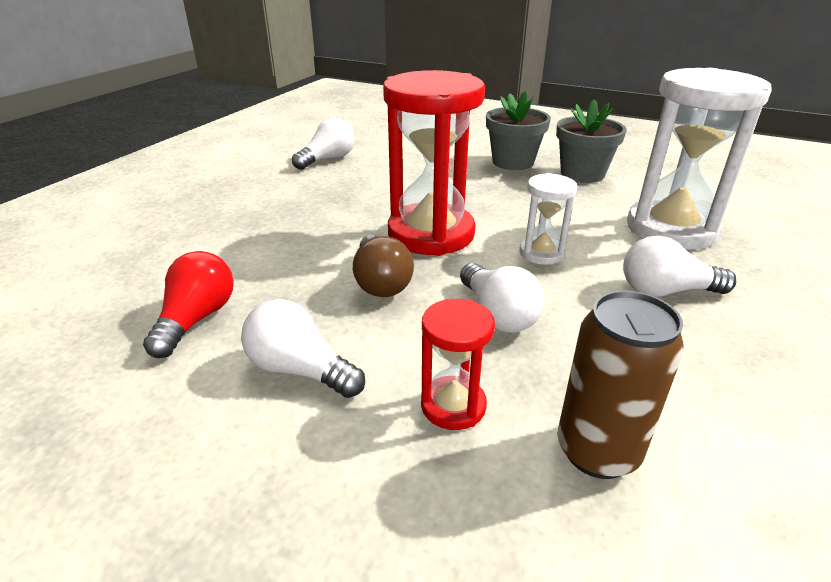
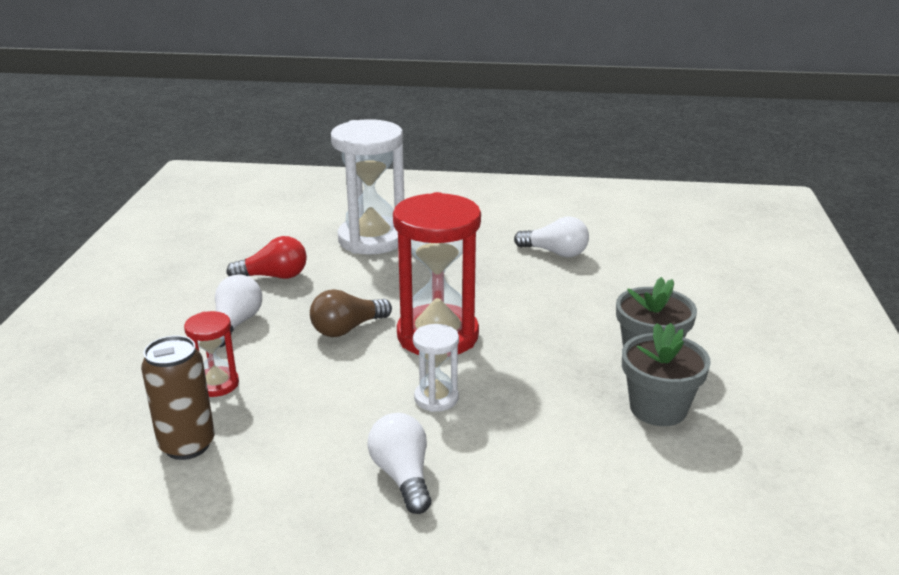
camera: 70 degrees right, 5 degrees down
(497, 314) = (325, 387): white light bulb -> none
(670, 229) = (544, 481): white hourglass -> white hourglass (372, 239)

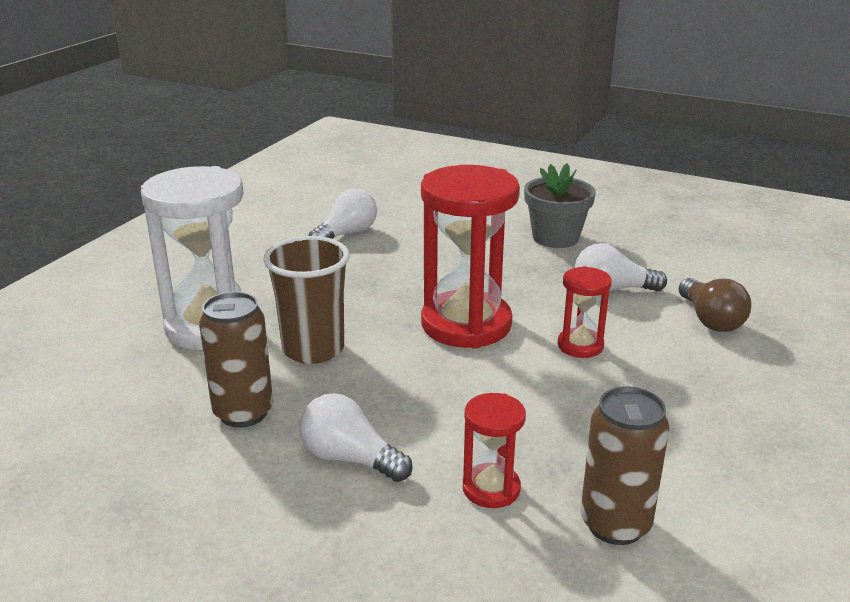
camera: 70 degrees left, 0 degrees up
(274, 276) = (243, 412): red light bulb -> brown can
(347, 329) = (417, 376): brown light bulb -> brown light bulb (710, 320)
(362, 281) = (313, 349): none -> brown cup
(403, 476) = (700, 385): white light bulb -> white light bulb (612, 290)
(436, 398) = (580, 345): white hourglass -> red hourglass
(658, 408) = (632, 253): grey flower pot -> none

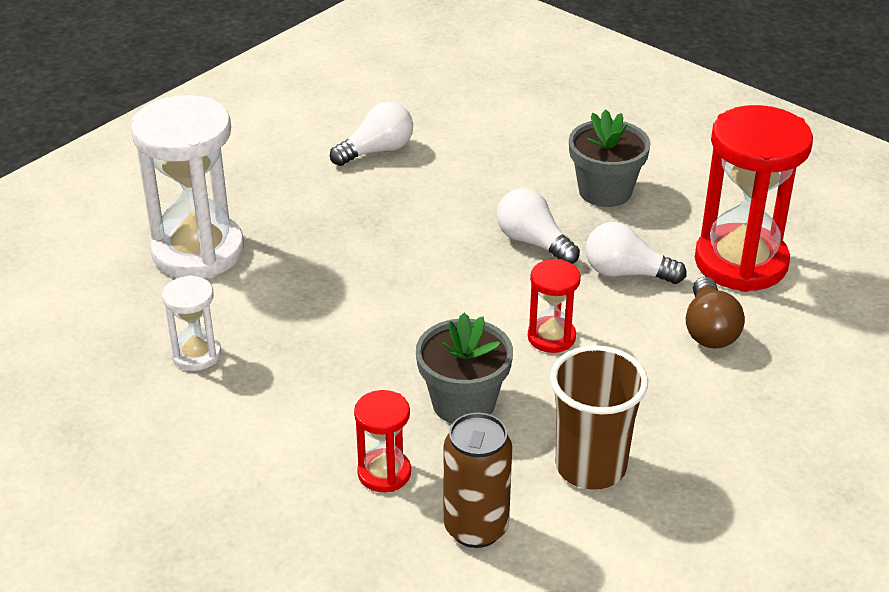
camera: 15 degrees right, 10 degrees up
(243, 412) = (196, 355): brown can -> white hourglass
(313, 349) = (285, 295): brown cup -> brown cup (590, 467)
(350, 458) = (273, 420): white light bulb -> white light bulb (533, 242)
(466, 324) = (448, 291): red hourglass -> red hourglass (740, 262)
(533, 411) = (463, 403): none -> grey flower pot

